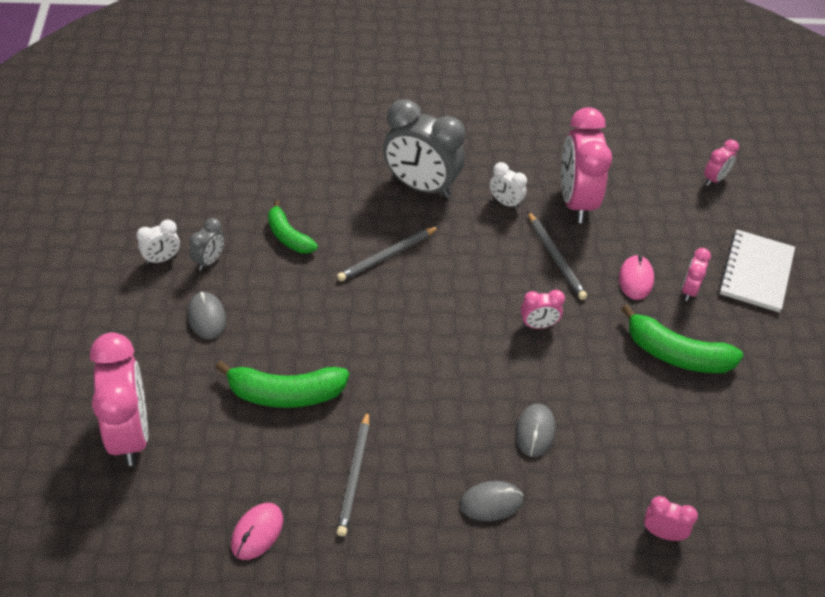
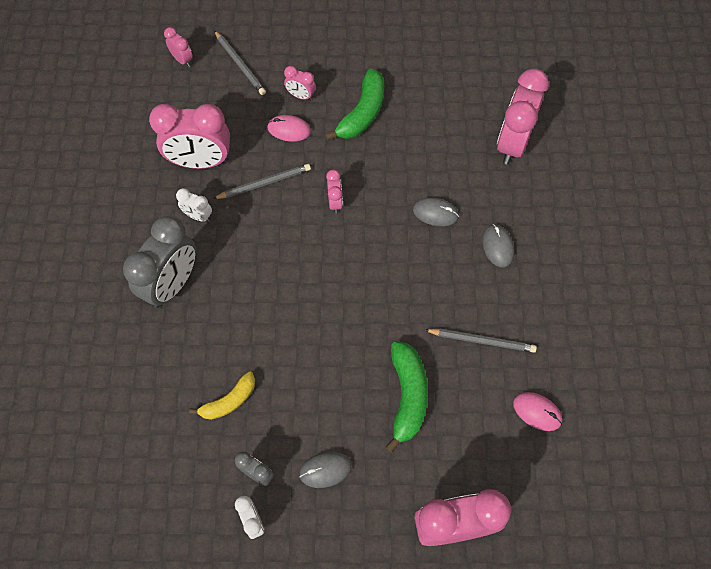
camera: 85 degrees left, 15 degrees up
(288, 236) = (229, 401): green banana -> yellow banana
(387, 256) = (257, 314): grey pencil -> grey pencil (240, 64)
(505, 202) = (198, 216): white clock -> white clock turned 75 degrees clockwise
(662, 533) = (512, 143): pink clock -> pink clock, size x2.15
(756, 272) = (284, 50): white notebook -> none

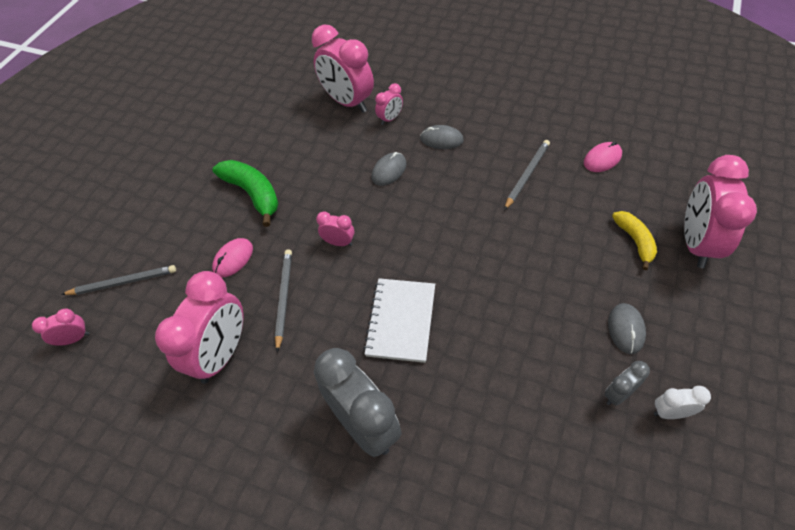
camera: 65 degrees left, 10 degrees down
(198, 216) = (290, 374): white clock -> none
(229, 401) = (529, 401): yellow banana -> yellow banana (635, 241)
(272, 279) = (401, 321): none -> white notebook
(301, 96) = (200, 238): pink clock -> pink clock (390, 119)
(407, 396) = (565, 242): green banana -> none

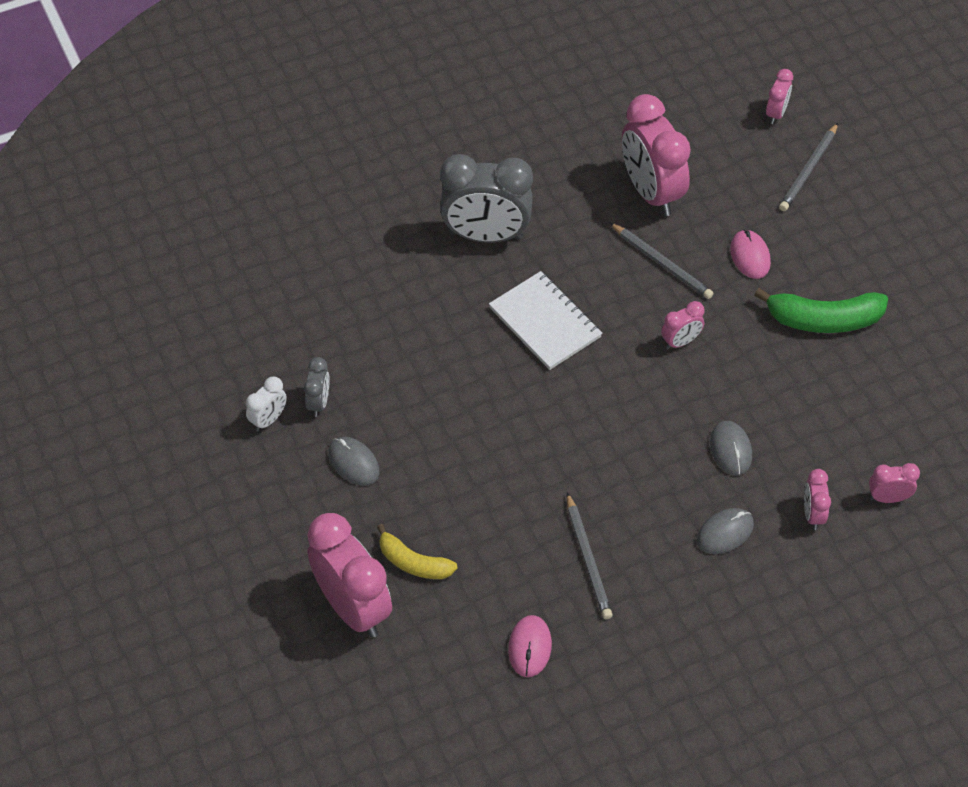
camera: 130 degrees right, 0 degrees up
(347, 102) = (888, 498): pink clock -> pink clock, size x0.47

